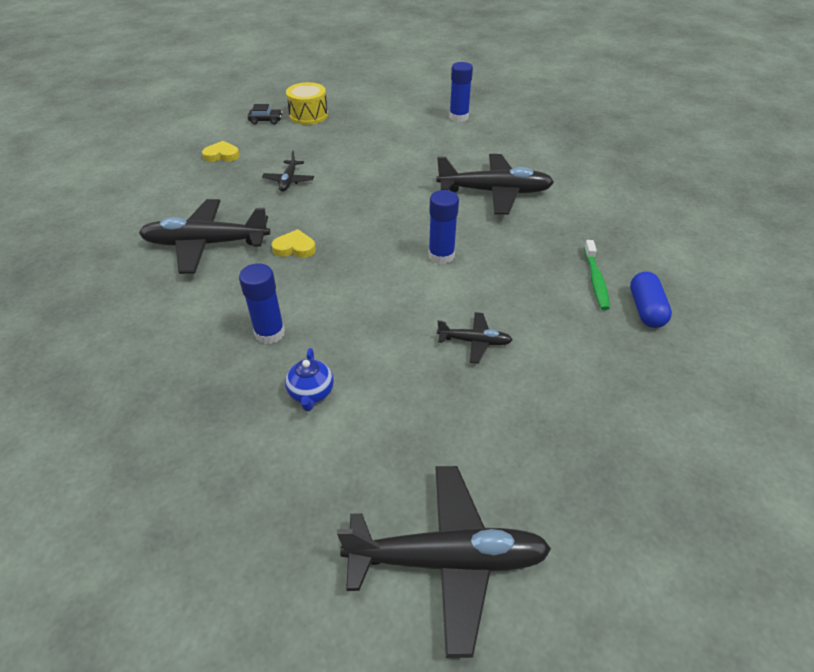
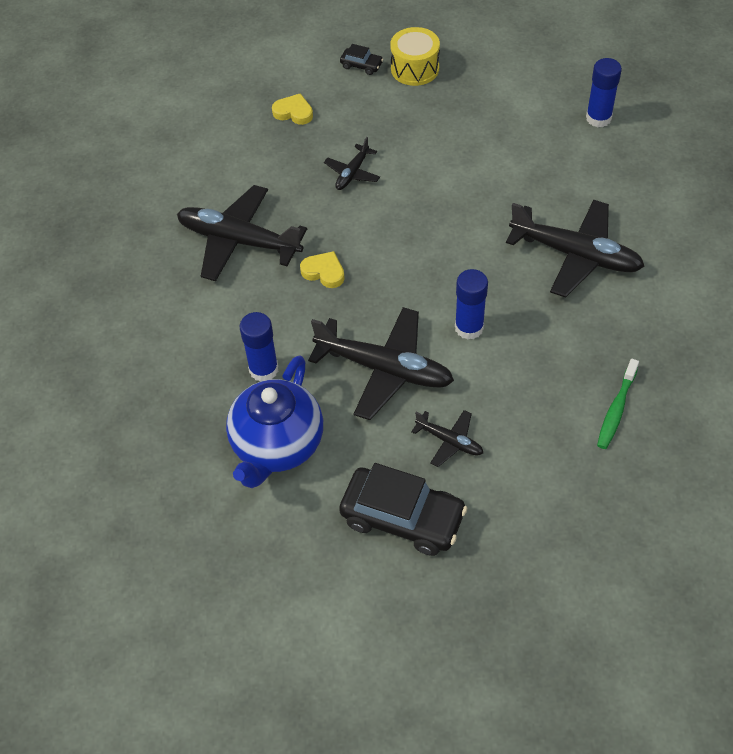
camera: 25 degrees right, 10 degrees up
(311, 393) = (277, 446): blue teapot -> blue teapot, size x2.14
(447, 560) = (324, 629): black plane -> black plane (384, 369)
(468, 419) = (402, 518): none -> black car
(646, 309) = (646, 461): blue capsule -> none

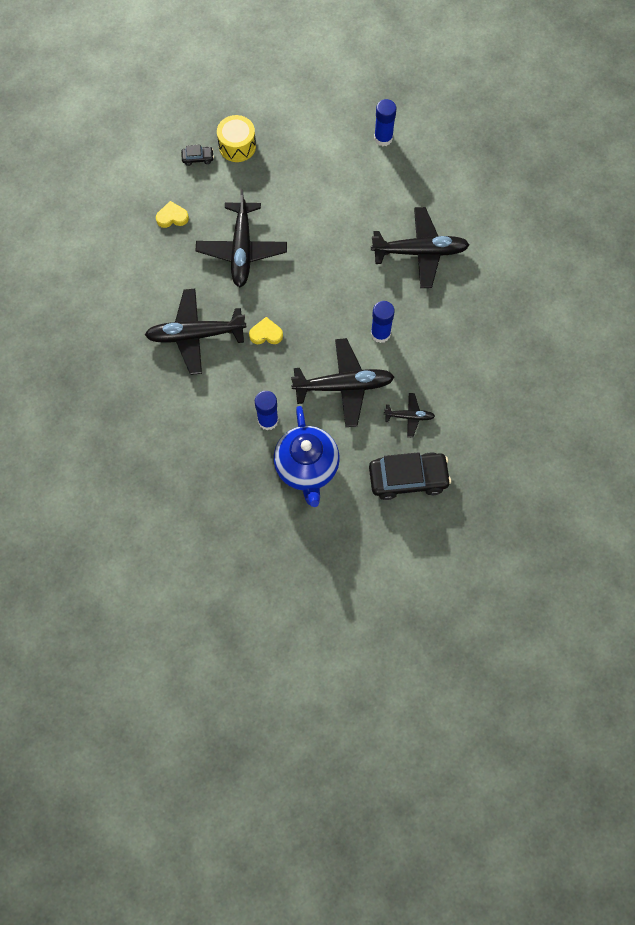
camera: 30 degrees left, 15 degrees up
(352, 173) = (241, 250): black plane -> black plane, size x2.03
(616, 410) = (496, 351): green toothbrush -> none

